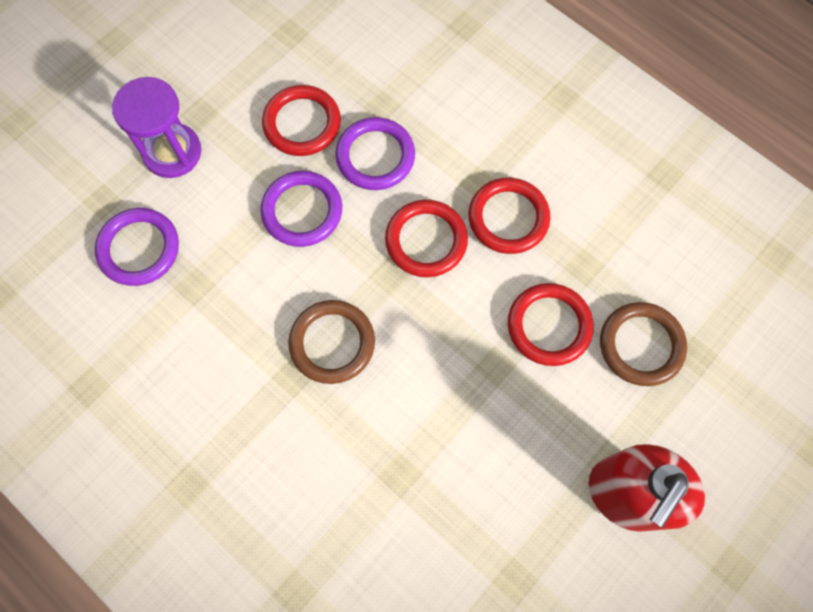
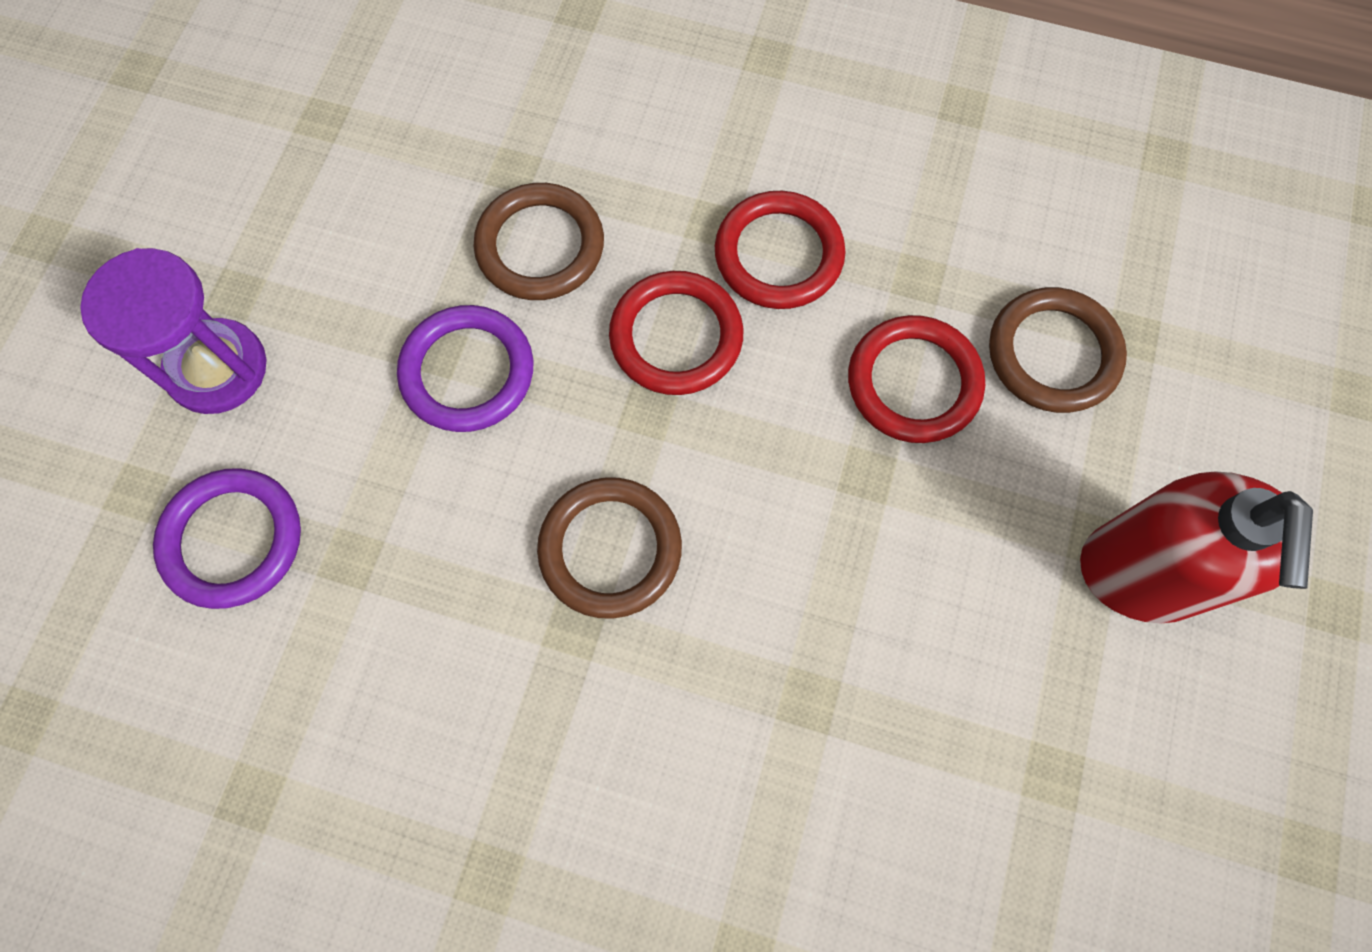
camera: 25 degrees left, 0 degrees up
(302, 123) = (404, 243): red ring -> none
(375, 156) = (540, 246): purple ring -> brown ring

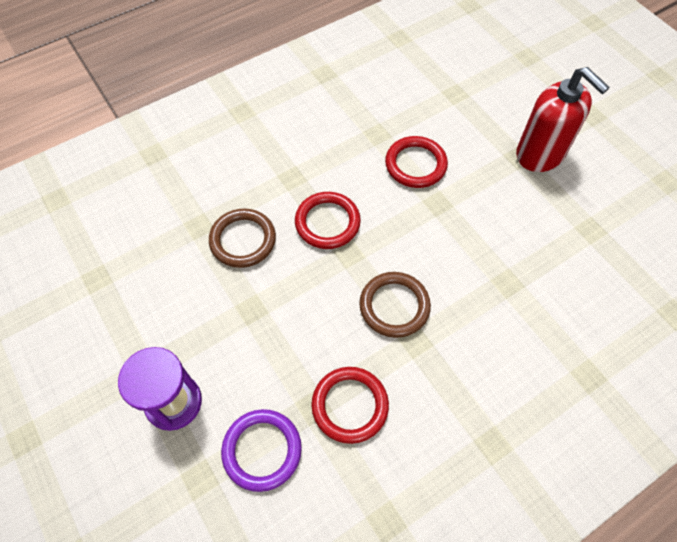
camera: 50 degrees left, 10 degrees down
(467, 372) = (272, 304): purple ring -> none
(778, 254) = (326, 167): red ring -> red ring (350, 405)
(1053, 354) = (441, 119): brown ring -> none

